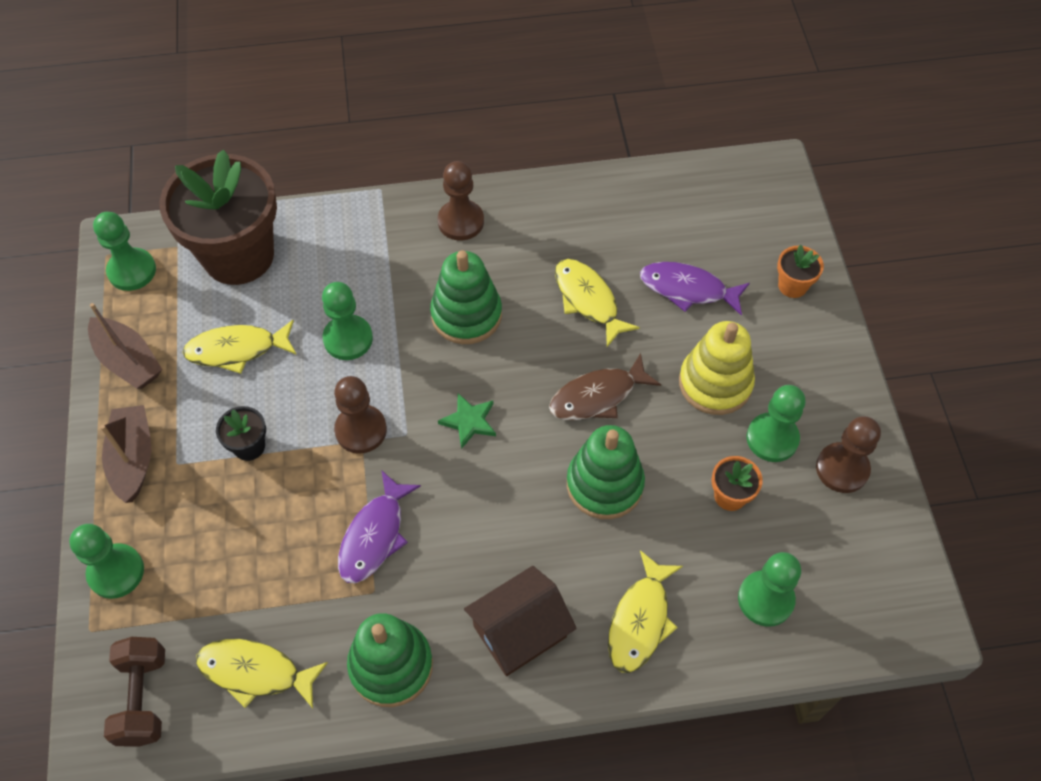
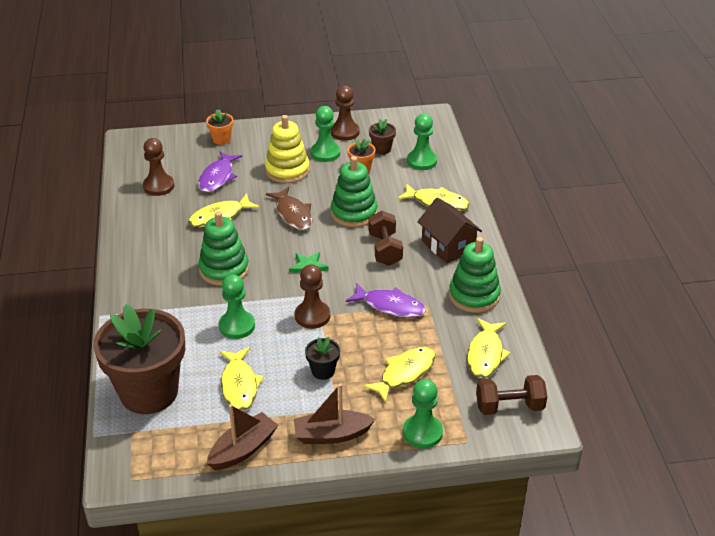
camera: 90 degrees left, 20 degrees down
(132, 271) = (152, 459): green pawn -> none
(231, 552) = (404, 373): none -> yellow fish
(461, 221) = (141, 273): brown pawn -> brown pawn (158, 186)
(510, 531) = (385, 249): none -> brown dumbbell
(796, 530) = (382, 149): none -> brown flower pot

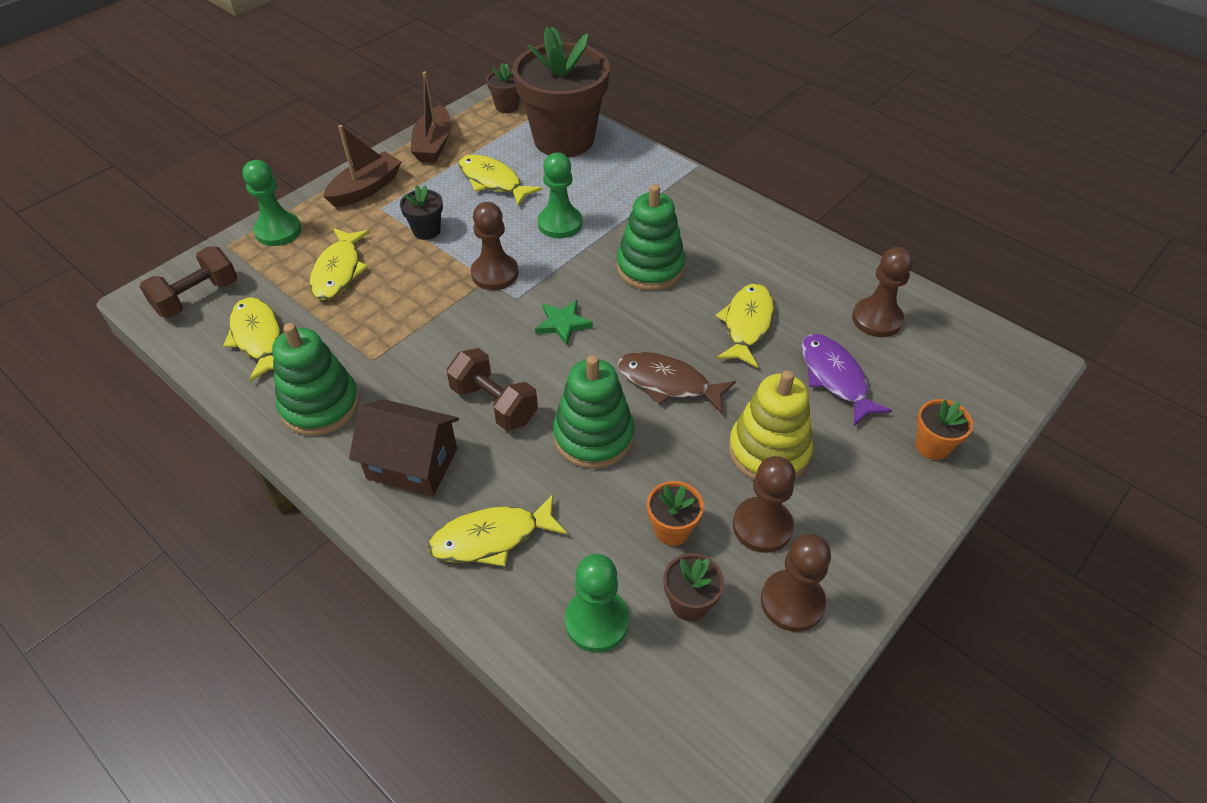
camera: 140 degrees right, 10 degrees up
(145, 456) = (507, 106): none -> brown flower pot
(325, 153) = (762, 526): green pawn -> brown pawn
(390, 306) = (418, 332): purple fish -> none

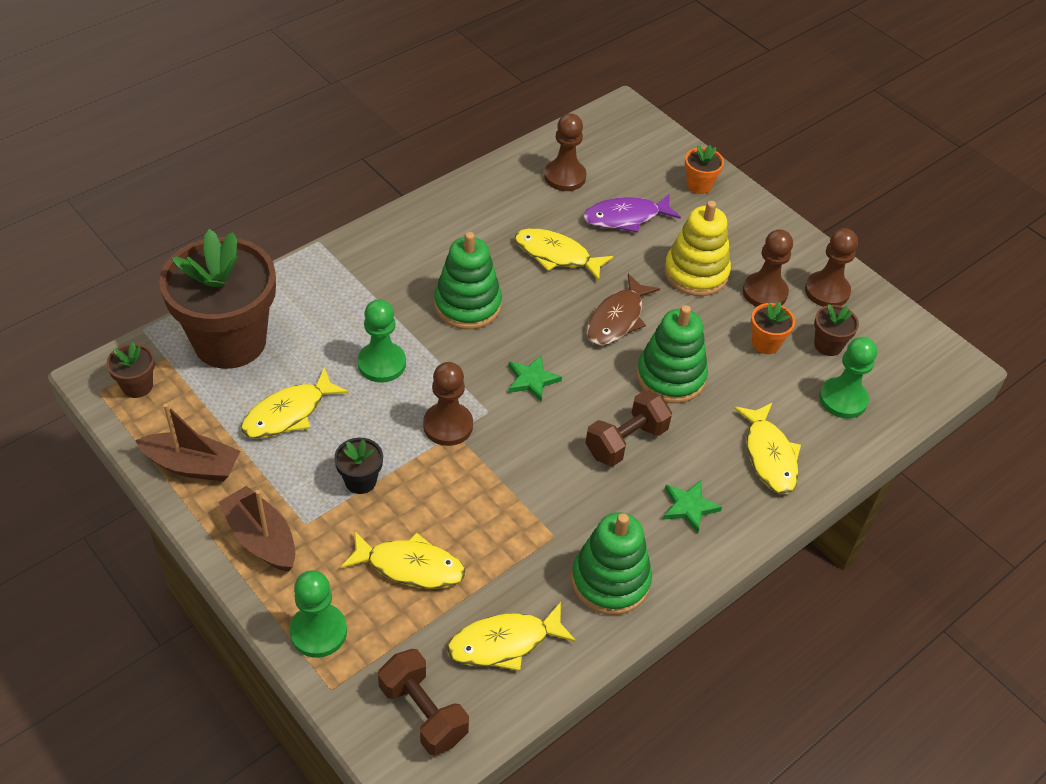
camera: 85 degrees left, 0 degrees up
(412, 463) = (689, 507): brown house -> green star

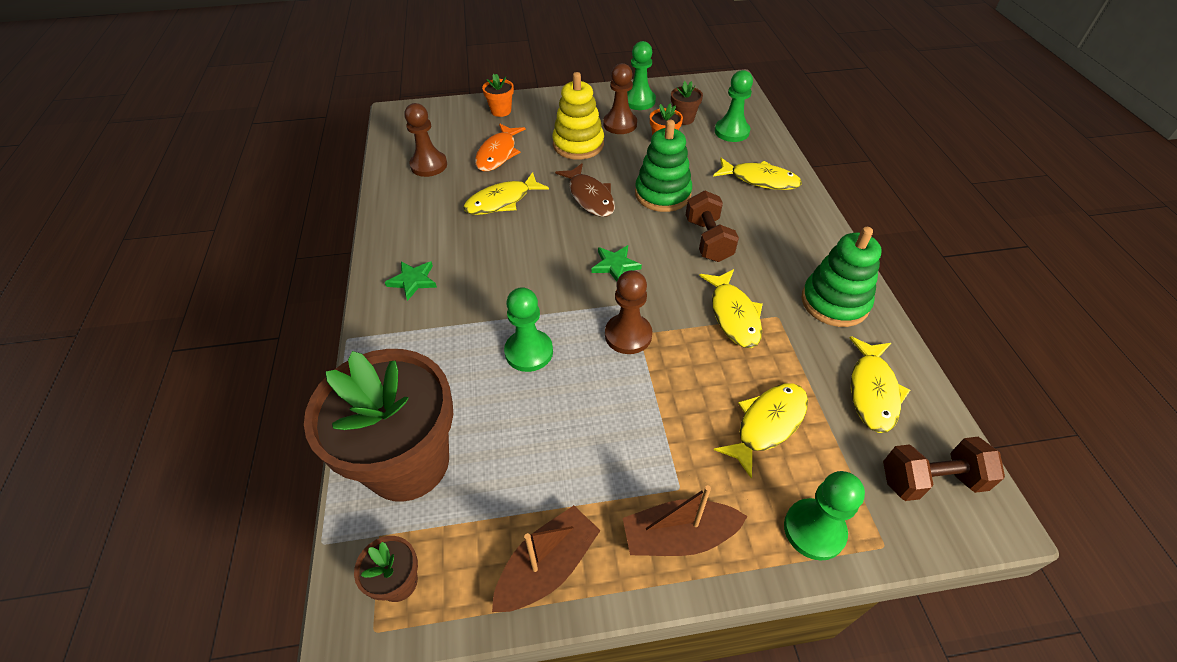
camera: 55 degrees left, 0 degrees up
(288, 413) = (536, 448): yellow fish -> yellow fish (733, 315)
(360, 481) = (652, 422): black flower pot -> none
(467, 305) = (509, 270): green stacking toy -> none
(626, 217) = (498, 154): purple fish -> orange fish
(689, 507) = (785, 234): green star -> green star (413, 281)
(827, 291) = (639, 101): brown pawn -> green pawn

